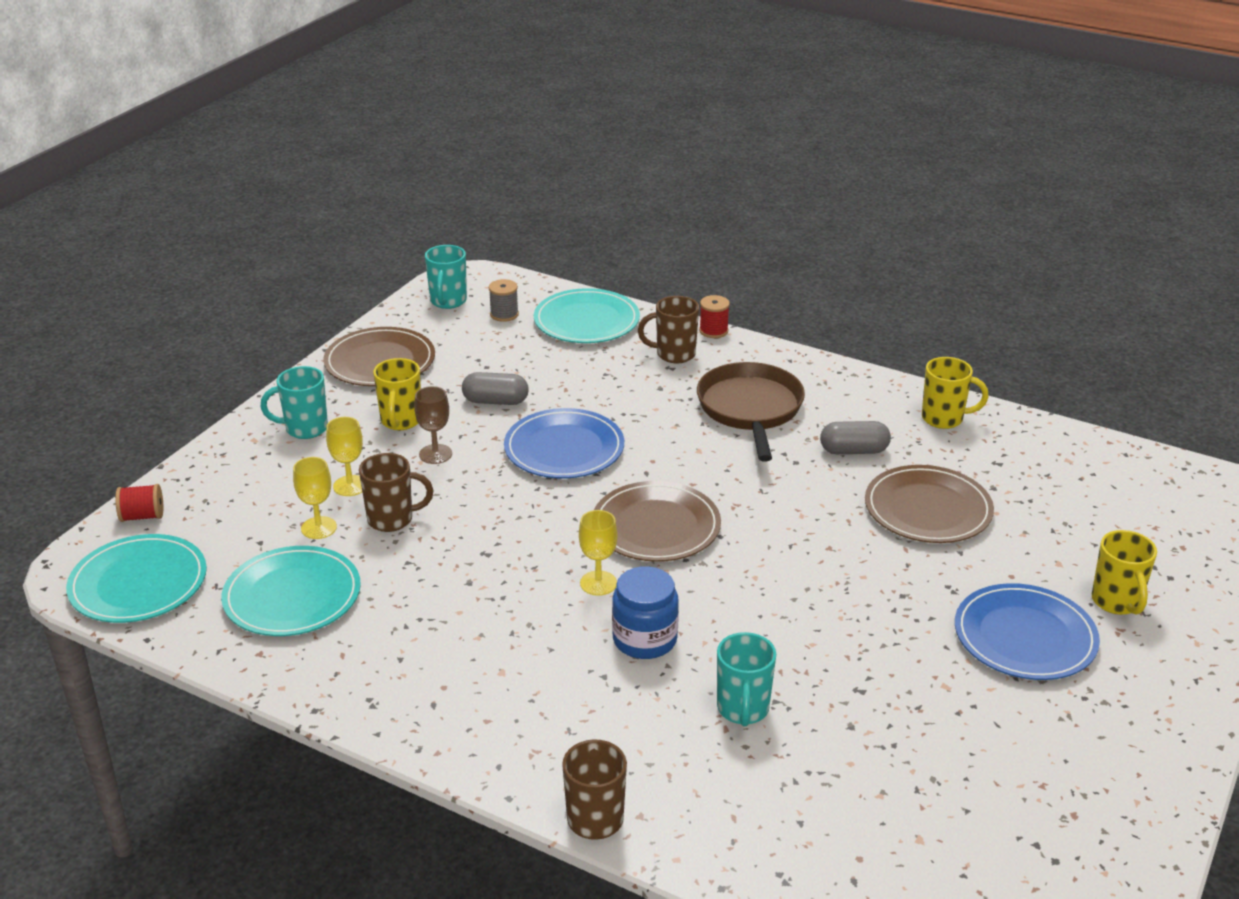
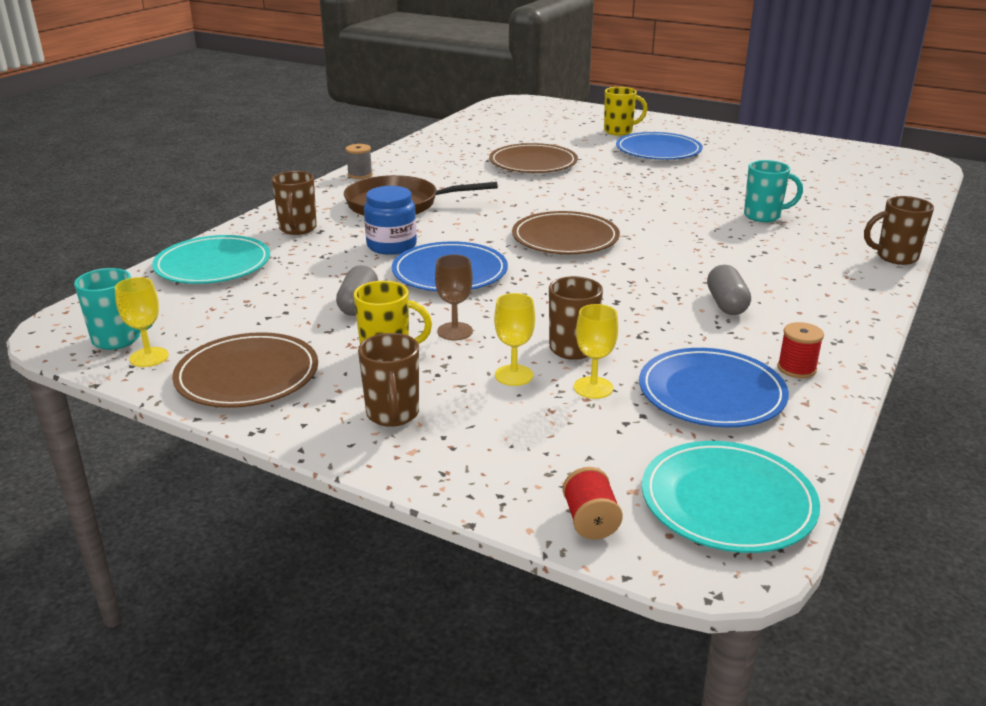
camera: 90 degrees left, 5 degrees down
(292, 596) = (711, 393): turquoise plate -> blue plate
(305, 429) = (393, 415): turquoise mug -> brown mug
(504, 314) = (173, 306): grey spool -> grey spool (360, 175)
(598, 583) = (644, 257): yellow goblet -> yellow goblet (149, 357)
(644, 639) = (706, 242): blue jar -> blue jar (391, 245)
(713, 331) = (262, 214): red spool -> red spool (796, 369)
(854, 451) = (461, 177): grey capsule -> grey capsule (726, 304)
(944, 419) = (423, 153): yellow mug -> none

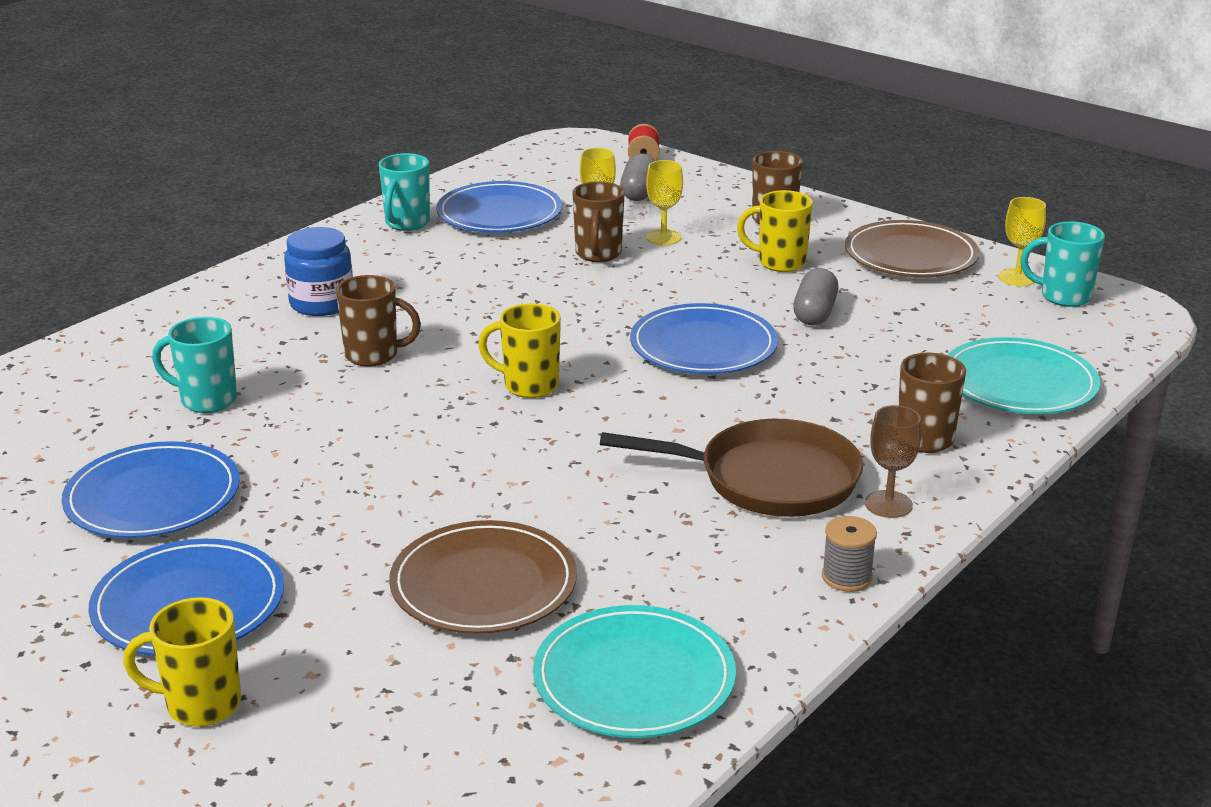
camera: 170 degrees left, 0 degrees up
(391, 245) = (778, 394): blue jar -> blue jar (322, 303)
(455, 331) = (710, 277): brown goblet -> brown goblet (888, 504)
(565, 238) = (529, 386): brown plate -> yellow mug
(726, 304) = (406, 282): grey capsule -> grey capsule (638, 192)
(727, 177) = (153, 497): none -> blue plate
(727, 501) = (546, 161): turquoise plate -> turquoise plate (634, 678)
(796, 369) = (406, 223): red spool -> turquoise mug
(895, 257) = (133, 320): brown mug -> brown mug (373, 355)

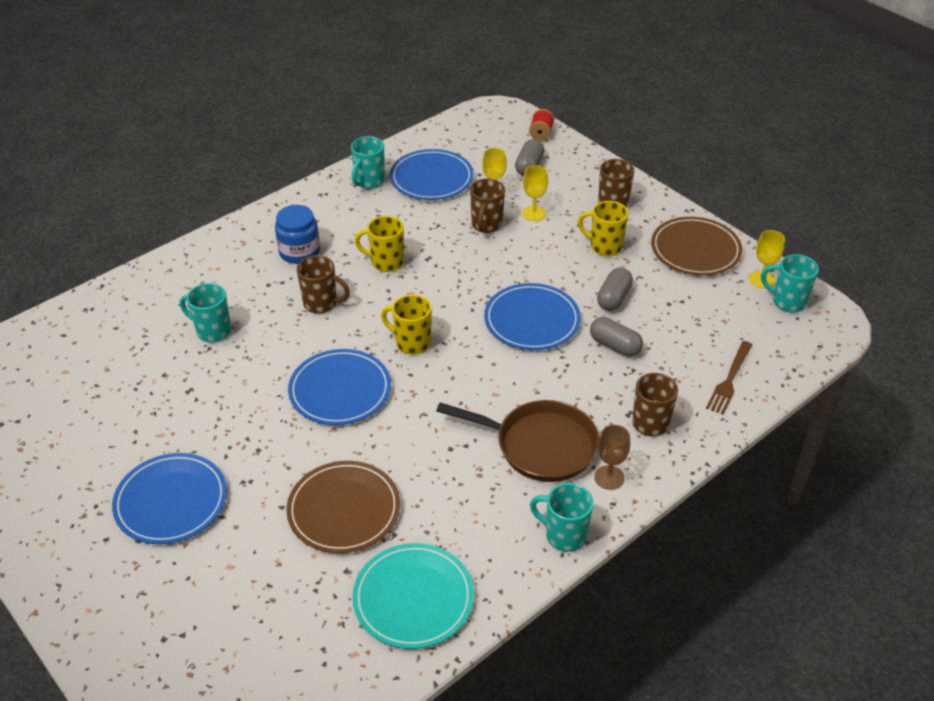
camera: 10 degrees right, 15 degrees up
(153, 497) = (166, 410): blue plate -> blue plate (340, 390)
(201, 705) = (163, 581): yellow mug -> yellow mug (386, 262)
(837, 362) = (615, 346): none -> grey capsule
(846, 577) = (564, 535): grey spool -> turquoise mug
(1019, 383) = (729, 380): turquoise plate -> brown fork

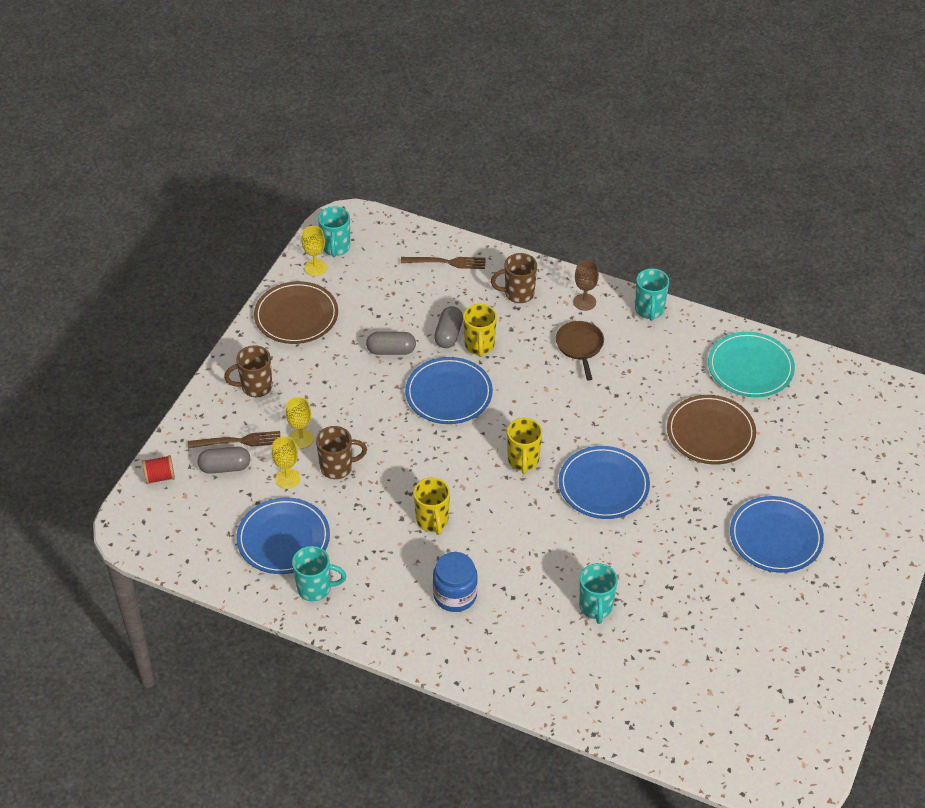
camera: 115 degrees left, 5 degrees up
(321, 304) = (514, 544): brown mug -> none
(540, 445) = (580, 346): brown pan -> brown pan, size x0.61
(554, 180) = (238, 441): none -> brown fork
(604, 247) = (325, 375): yellow mug -> yellow mug (479, 346)

